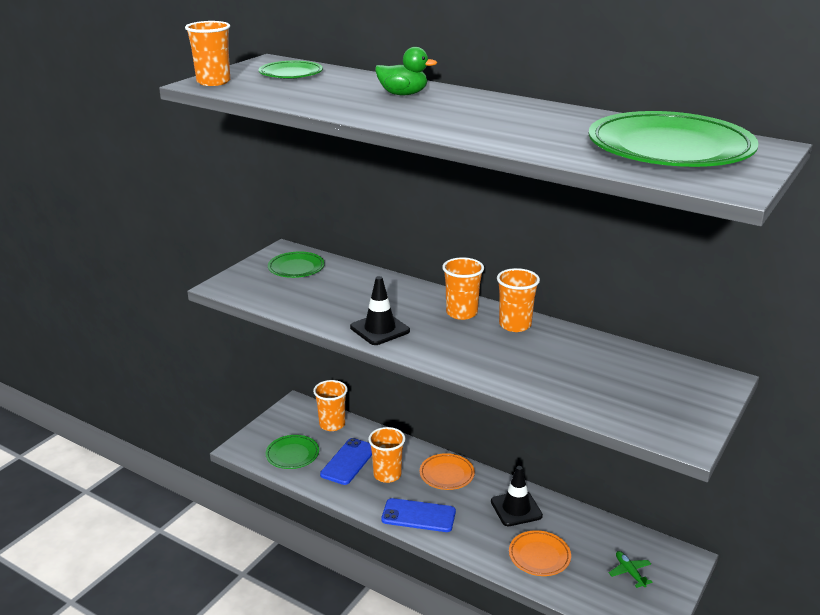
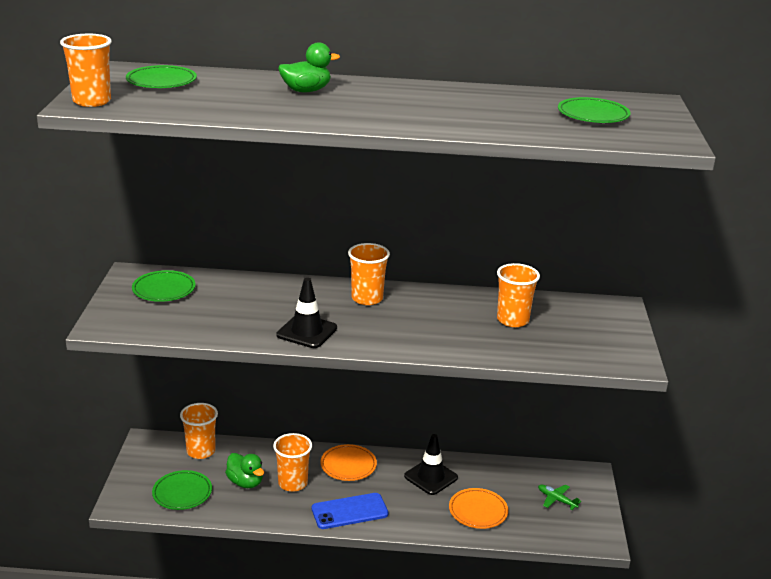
camera: 30 degrees left, 0 degrees up
(348, 461) = (245, 482): blue phone -> green duck
(515, 325) = (423, 299): orange cup -> orange cup (512, 320)
(669, 149) = (593, 115): green plate -> green plate, size x0.50

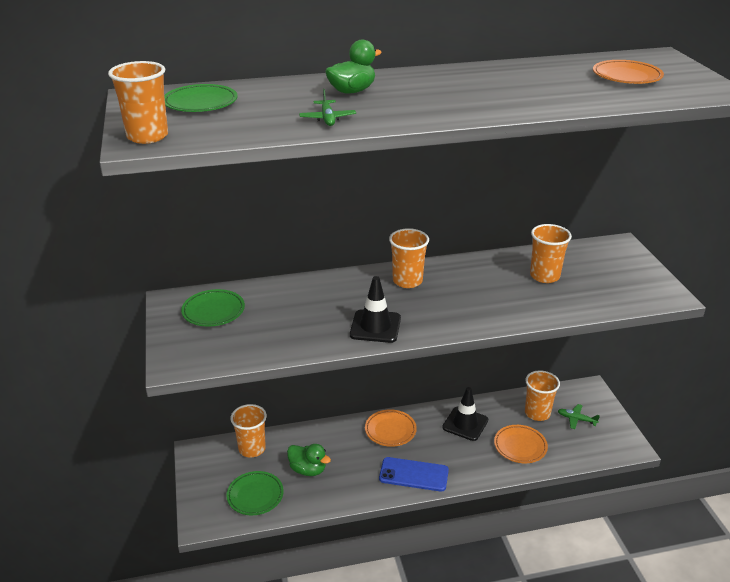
camera: 15 degrees left, 5 degrees up
(260, 110) = (327, 118): none -> green plane
(292, 483) = (350, 460): orange cup -> orange cup (537, 413)
(349, 511) = (413, 474): blue phone -> blue phone turned 45 degrees clockwise
(593, 115) = (626, 76): green plate -> orange plate

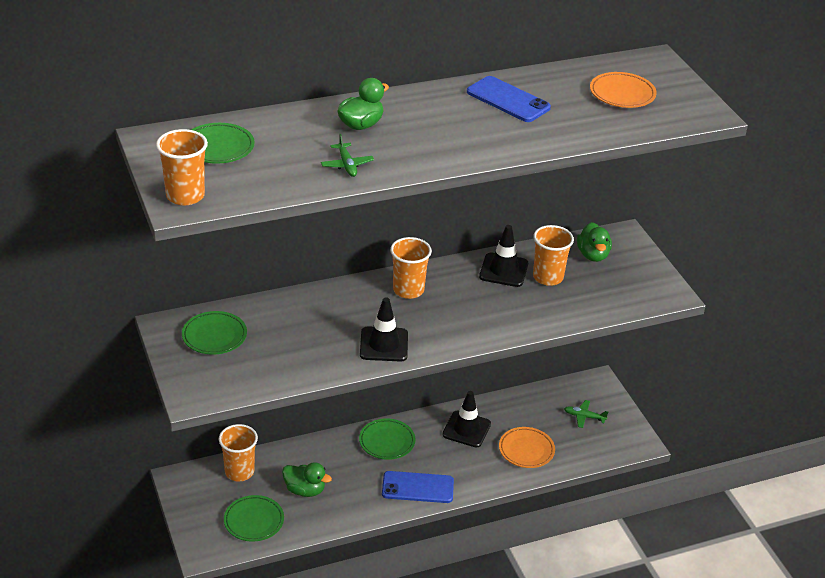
camera: 10 degrees left, 5 degrees up
(390, 430) = (387, 442): orange plate -> green plate
(501, 268) = (503, 270): none -> black traffic cone
(507, 78) = (508, 100): none -> blue phone
(537, 413) = (542, 412): orange cup -> none
(589, 259) = (593, 255): none -> green duck

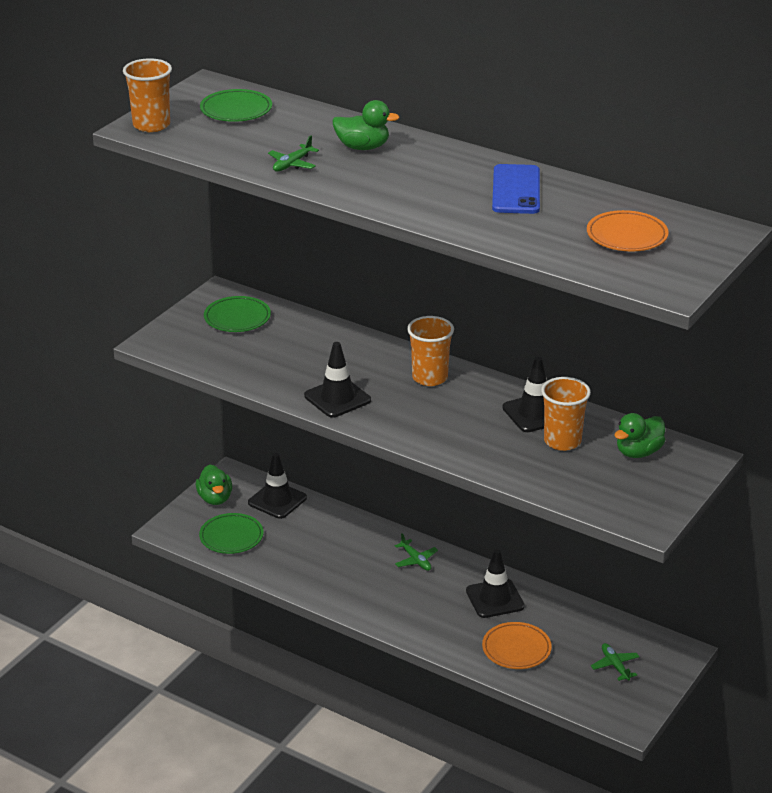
camera: 55 degrees right, 5 degrees down
(239, 472) = (277, 500): orange cup -> black traffic cone
(305, 490) = (299, 545): green duck -> green duck (215, 498)
(387, 442) = (416, 560): green plate -> green plane
(417, 487) = (382, 606): blue phone -> none

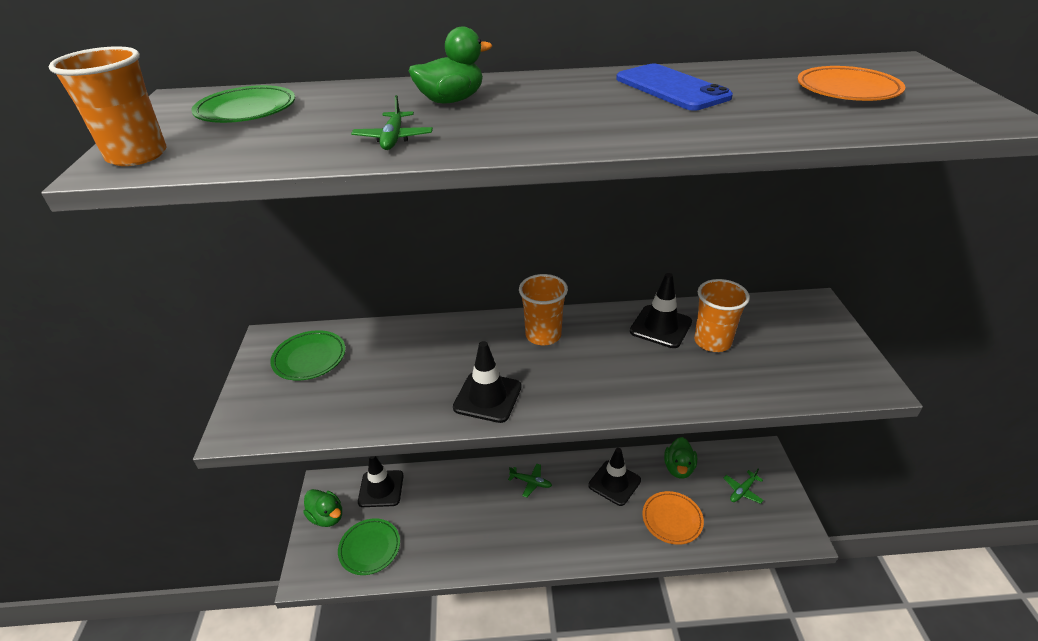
camera: 35 degrees left, 5 degrees up
(615, 665) = (742, 491): green plane -> green plane turned 75 degrees counterclockwise
(638, 452) = (773, 322): green duck -> green duck (678, 468)

